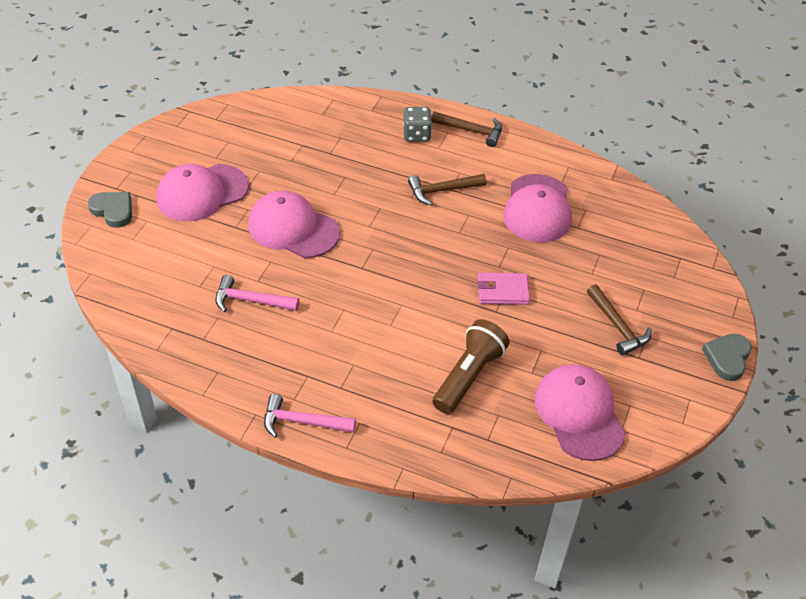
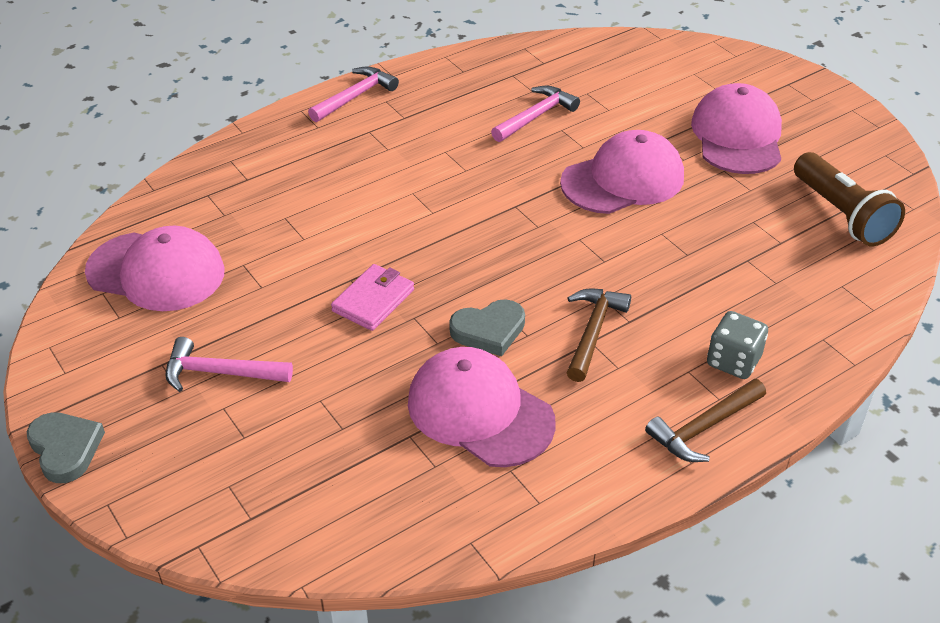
camera: 125 degrees right, 5 degrees down
(113, 210) = (749, 73): grey heart -> grey heart (489, 330)
(468, 376) = (290, 216): brown flashlight -> brown flashlight (842, 214)
(617, 326) = (220, 373): brown hammer -> pink hammer

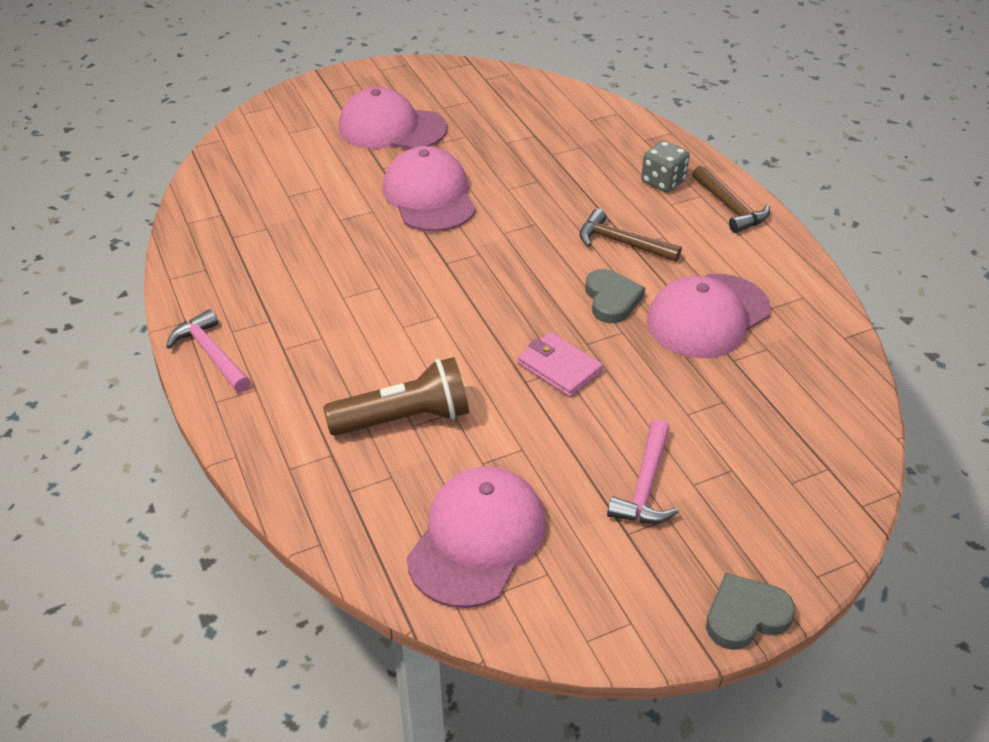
camera: 80 degrees left, 0 degrees up
(536, 116) = (311, 231): pink hammer -> none
(842, 214) = (509, 102): brown flashlight -> brown flashlight (404, 418)

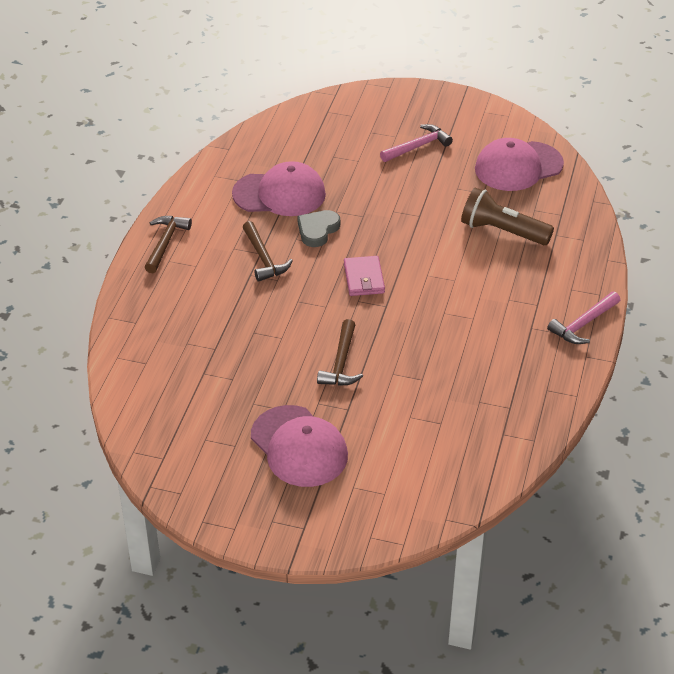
camera: 140 degrees left, 0 degrees up
(211, 354) = (583, 324): pink hammer -> pink hammer turned 45 degrees clockwise
(429, 196) = (341, 362): pink cap -> brown hammer
(559, 368) = (393, 212): pink wallet -> pink wallet (364, 278)
(663, 182) = (176, 283): grey dice -> none
(745, 615) = (436, 92): grey heart -> none

